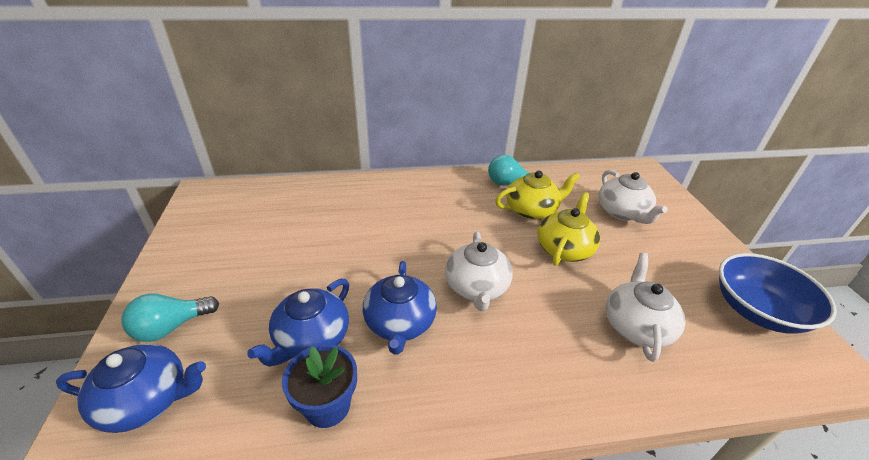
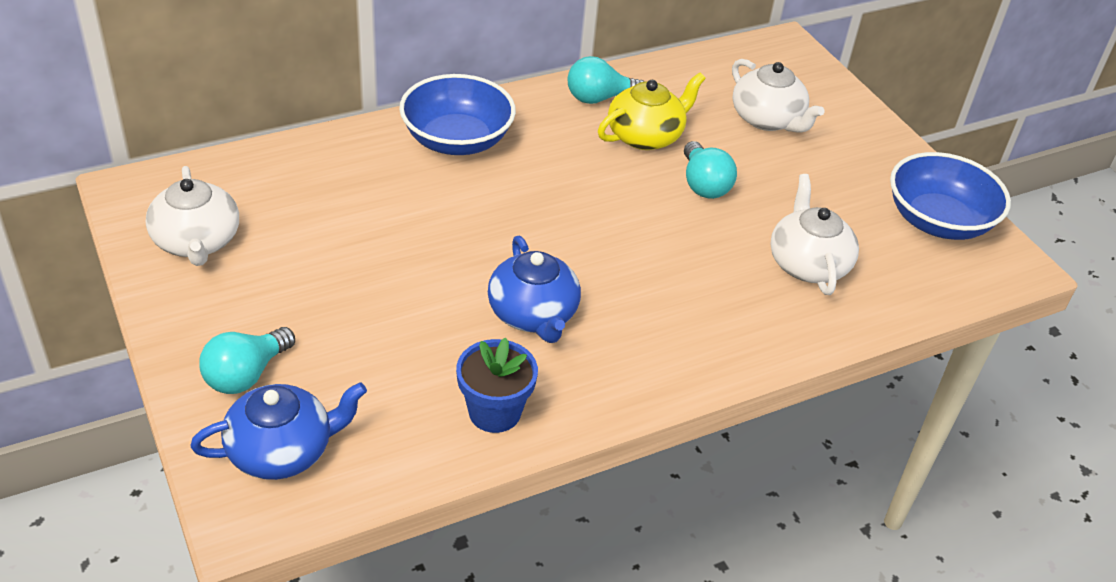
camera: 20 degrees left, 5 degrees up
(311, 339) = (434, 352): blue teapot -> none
(407, 194) = (457, 140): none -> blue bowl
(476, 287) = (609, 255): white teapot -> white teapot (197, 242)
(564, 248) = (703, 185): yellow teapot -> turquoise light bulb

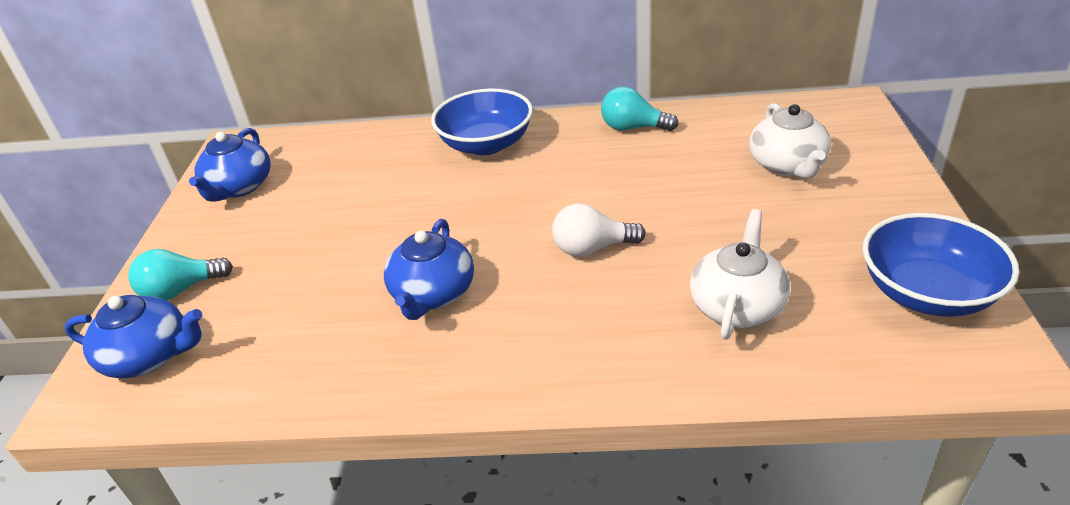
camera: 35 degrees right, 5 degrees down
(197, 242) = (239, 187): white teapot -> blue teapot
(494, 412) = (330, 371): blue flower pot -> none
(646, 136) = (653, 163): yellow teapot -> none
(651, 236) = (592, 248): none -> white light bulb
(703, 185) = (678, 212): turquoise light bulb -> none

